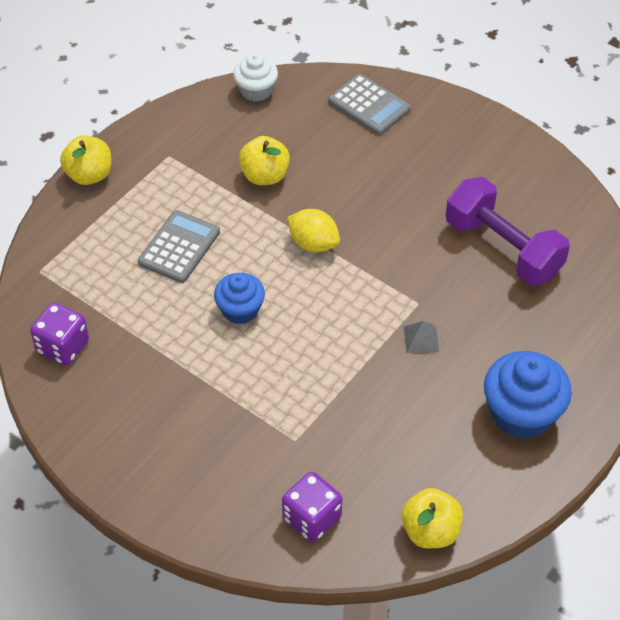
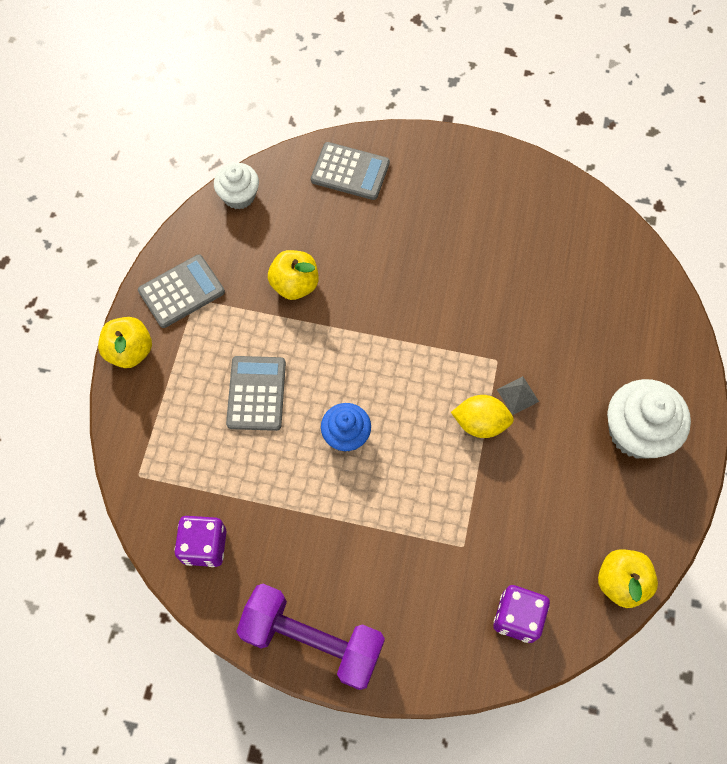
camera: 25 degrees left, 15 degrees up
(161, 146) = (181, 291): none -> grey calculator
(313, 243) = (375, 338): yellow lemon -> yellow lemon (480, 423)
(503, 248) = (540, 274): purple dumbbell -> purple dumbbell (312, 640)
(521, 413) = (637, 432): blue cupcake -> white cupcake

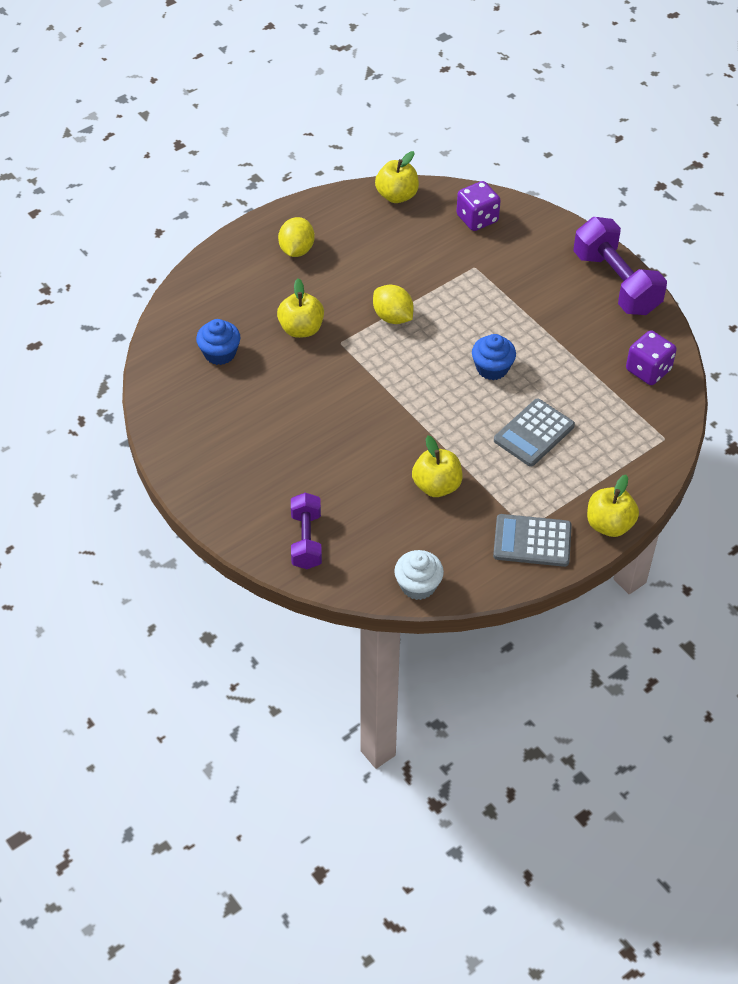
camera: 140 degrees left, 15 degrees down
(350, 172) = (306, 540): grey calculator -> purple dumbbell
(517, 395) = (350, 315): grey pyramid -> none
(542, 348) = (301, 329): none -> yellow apple
(578, 273) = (220, 353): none -> blue cupcake
(637, 432) = (296, 250): white cupcake -> yellow lemon

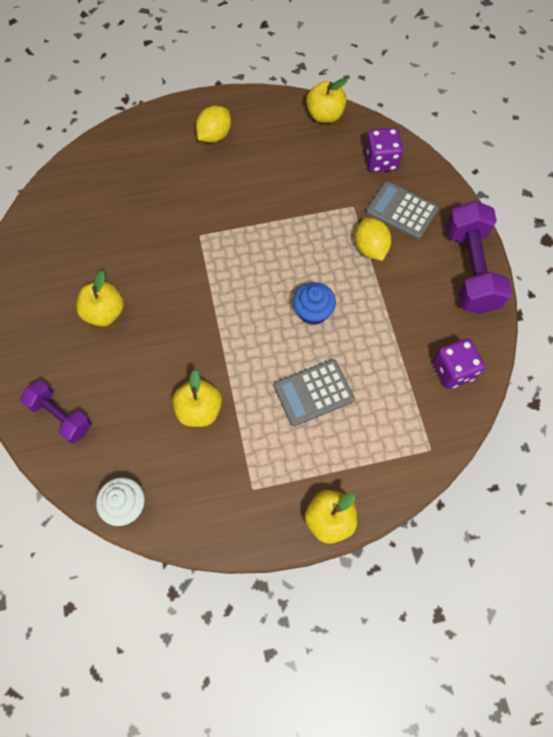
camera: 25 degrees right, 15 degrees up
(220, 353) = (98, 207): blue cupcake -> none
(301, 329) = (175, 210): yellow apple -> yellow apple (104, 312)
(306, 540) = (60, 416): purple dumbbell -> purple dumbbell turned 75 degrees counterclockwise
(393, 317) = (256, 228): yellow lemon -> yellow lemon (370, 248)
(532, 541) = (250, 505): grey calculator -> grey calculator (401, 211)

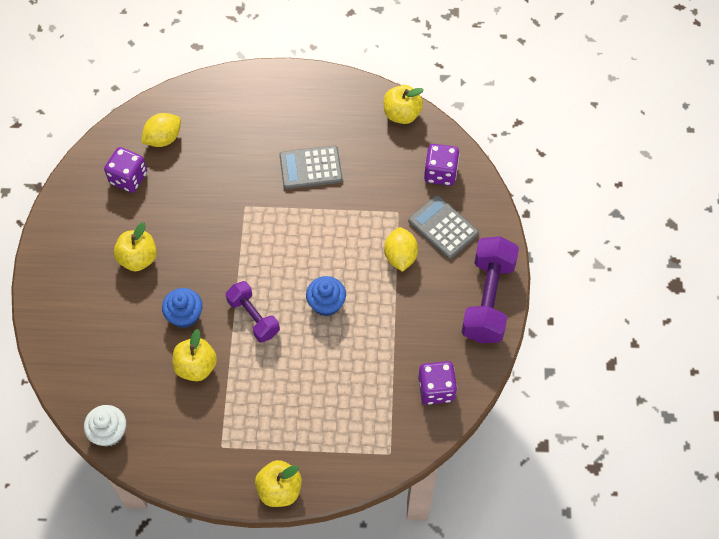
camera: 15 degrees right, 5 degrees down
(60, 416) = (75, 342): purple dumbbell -> purple dumbbell (253, 317)
(71, 234) = (128, 178): none -> purple dice
(171, 359) = (185, 315): none -> blue cupcake
(214, 136) = (289, 111): yellow lemon -> yellow lemon (163, 138)
(313, 393) = (302, 377): grey calculator -> grey calculator (310, 168)

